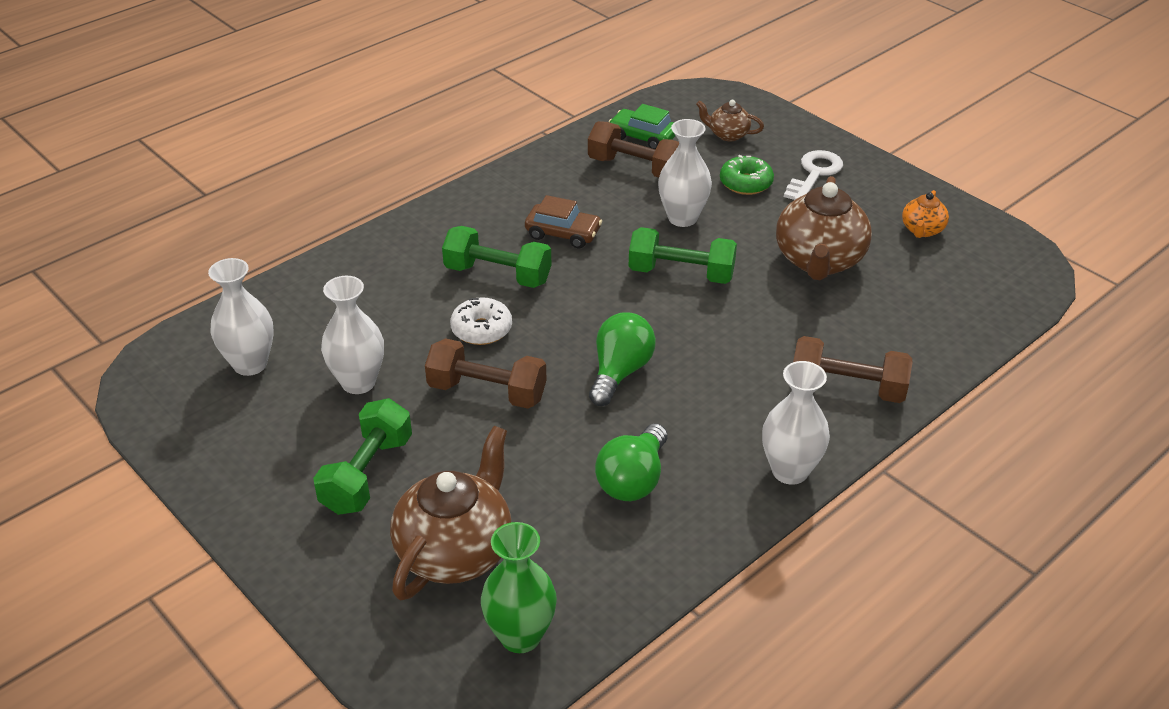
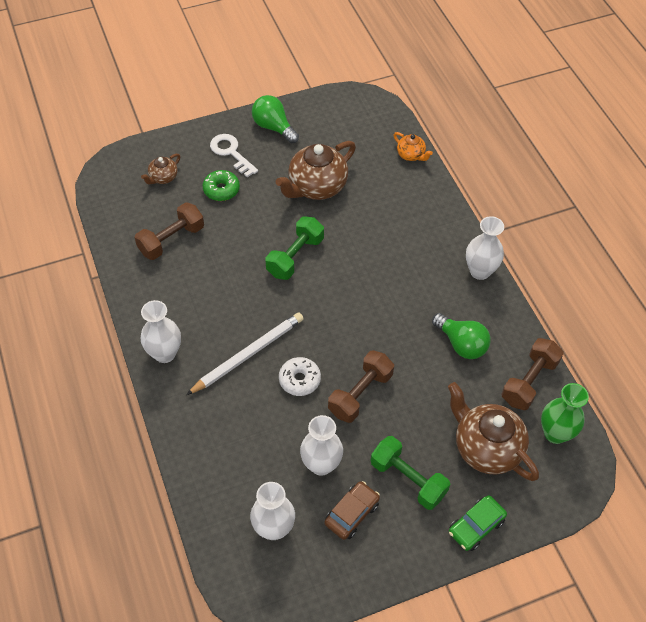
camera: 70 degrees left, 15 degrees up
(498, 275) = (248, 354): green dumbbell -> white pencil
(563, 233) = (222, 304): brown car -> brown car (352, 513)
(620, 372) = (371, 319): green light bulb -> green light bulb (273, 127)
(643, 137) = (137, 223): green car -> green car (476, 526)
(682, 218) = (240, 235): white vase -> white vase (165, 353)
(819, 261) = (316, 187): brown teapot -> brown teapot turned 105 degrees clockwise
(847, 388) = (428, 220): brown dumbbell -> brown dumbbell (529, 381)
(922, 230) = (312, 129): orange teapot -> orange teapot (411, 155)

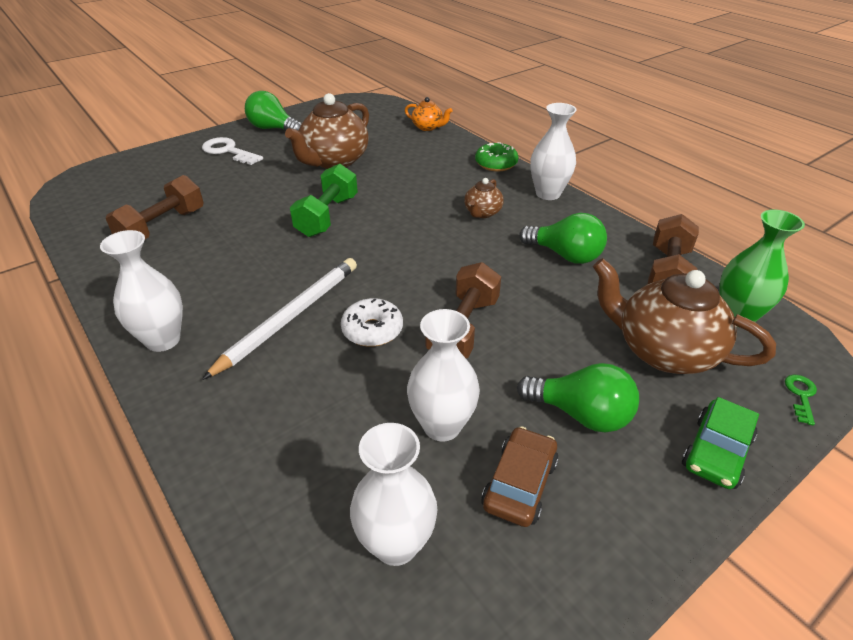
camera: 15 degrees left, 15 degrees down
(163, 177) = (147, 179): brown teapot -> brown teapot (482, 213)
(221, 190) = (222, 178): green donut -> green donut (496, 164)
(408, 479) = (581, 414): green dumbbell -> green light bulb
(555, 504) = (801, 395): none -> green key

